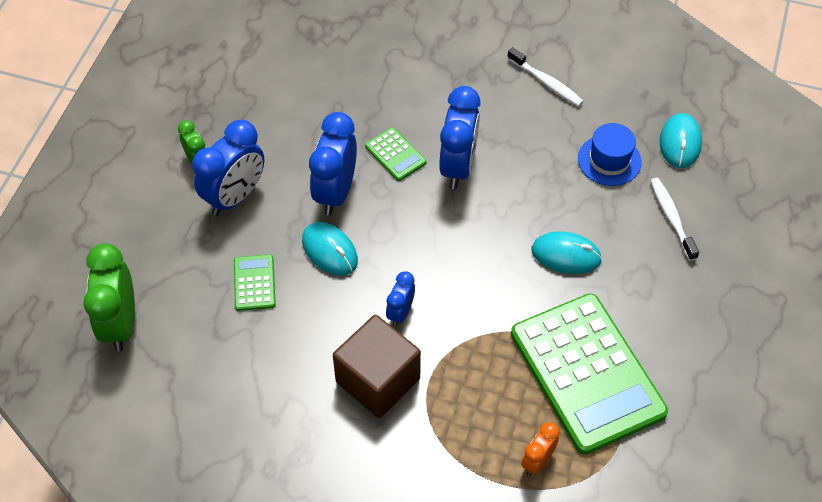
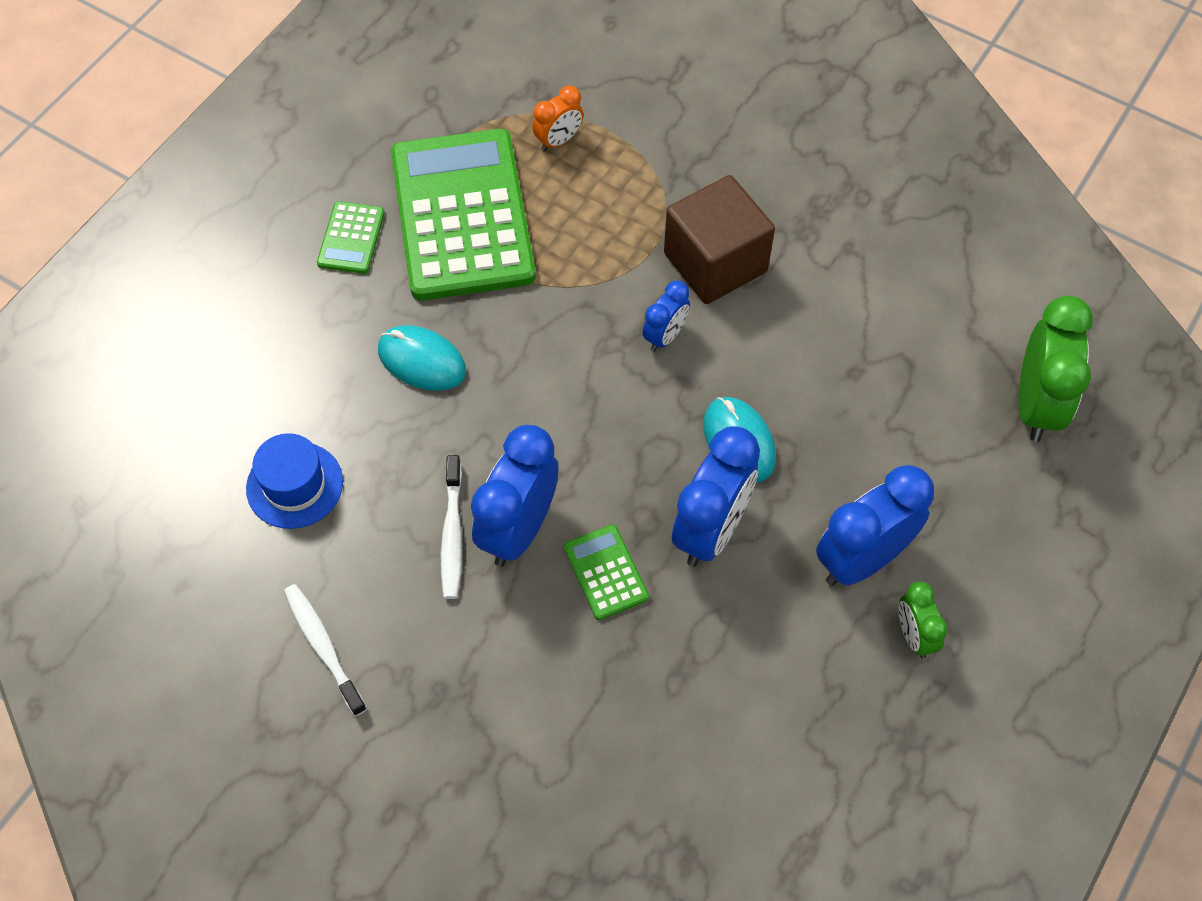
camera: 165 degrees left, 5 degrees up
(254, 283) = (850, 419): green calculator -> green calculator (351, 238)
(671, 217) = (255, 379): white toothbrush -> white toothbrush (452, 534)
(680, 143) = (178, 488): turquoise mouse -> none

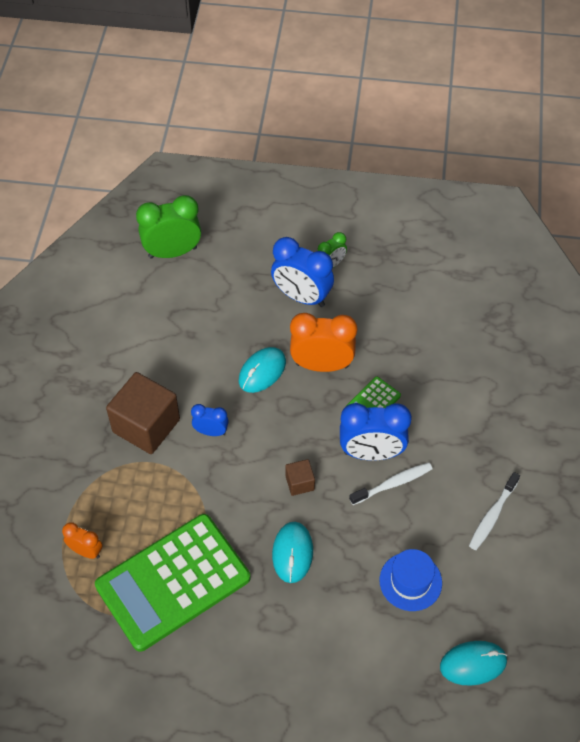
camera: 115 degrees left, 5 degrees down
(138, 505) = (473, 663): none -> turquoise mouse
(351, 238) = (222, 642): green calculator -> none
(522, 413) = (299, 483): none -> brown cube
(711, 530) = (322, 365): blue clock -> orange clock

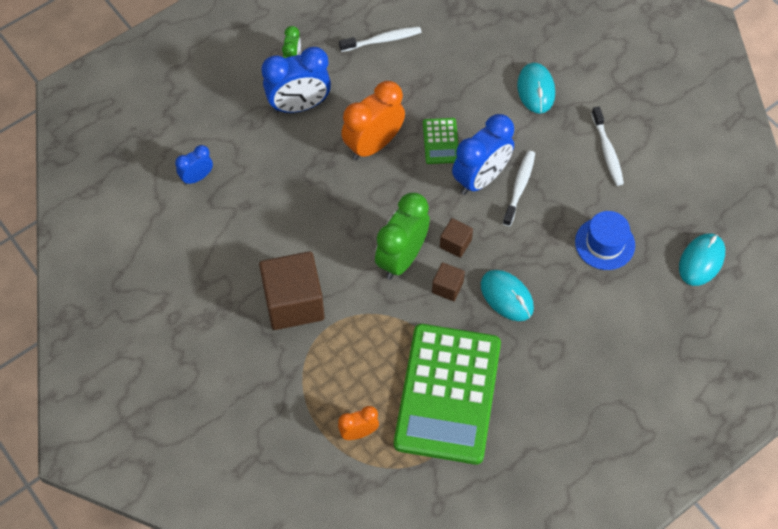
camera: 45 degrees left, 5 degrees up
(172, 252) = (153, 153): green clock -> green clock (402, 258)
(211, 432) = (348, 264): blue clock -> blue clock (197, 177)
(258, 508) = (447, 287): none -> brown cube
(262, 371) = (334, 187): turquoise mouse -> turquoise mouse (536, 90)
(412, 298) = (383, 40): none -> white toothbrush

